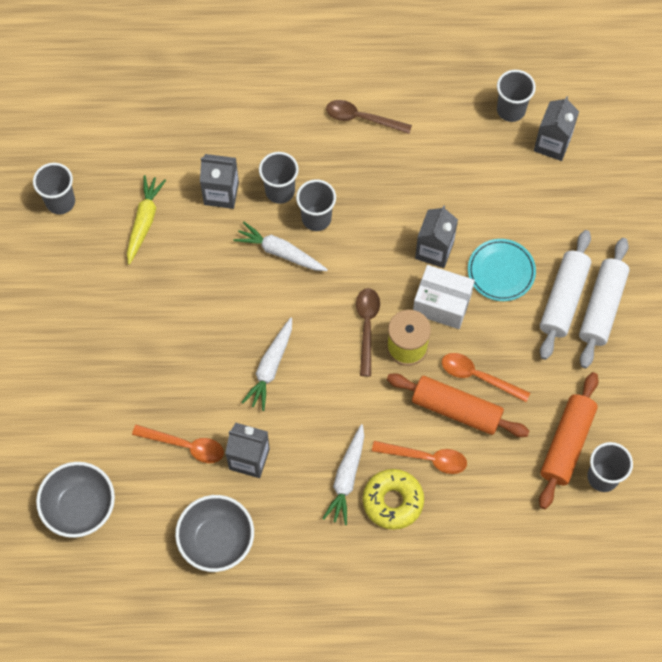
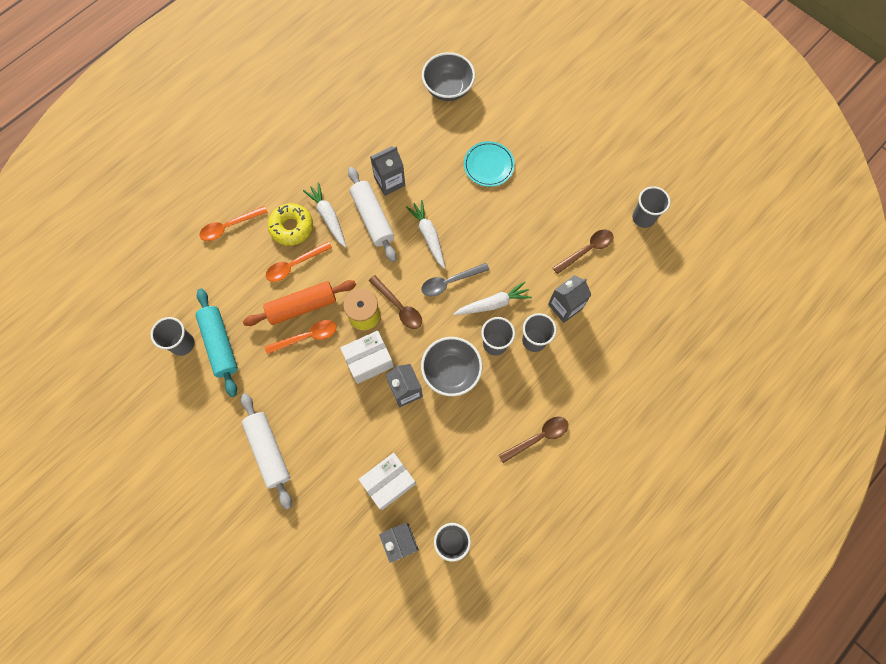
camera: 135 degrees right, 5 degrees up
(144, 221) = (587, 250): yellow carrot -> brown spoon
(185, 446) = (429, 159): orange spoon -> orange spoon (229, 226)
(217, 540) = (364, 131): grey bowl -> grey bowl (451, 371)
(297, 306) = (450, 282): none -> grey spoon
(501, 271) = (352, 416): turquoise plate -> turquoise plate (488, 165)
(520, 193) = (389, 482): none -> white box
(563, 299) = (297, 433): white rolling pin -> white rolling pin (373, 218)
(567, 444) = (220, 344): orange rolling pin -> turquoise rolling pin

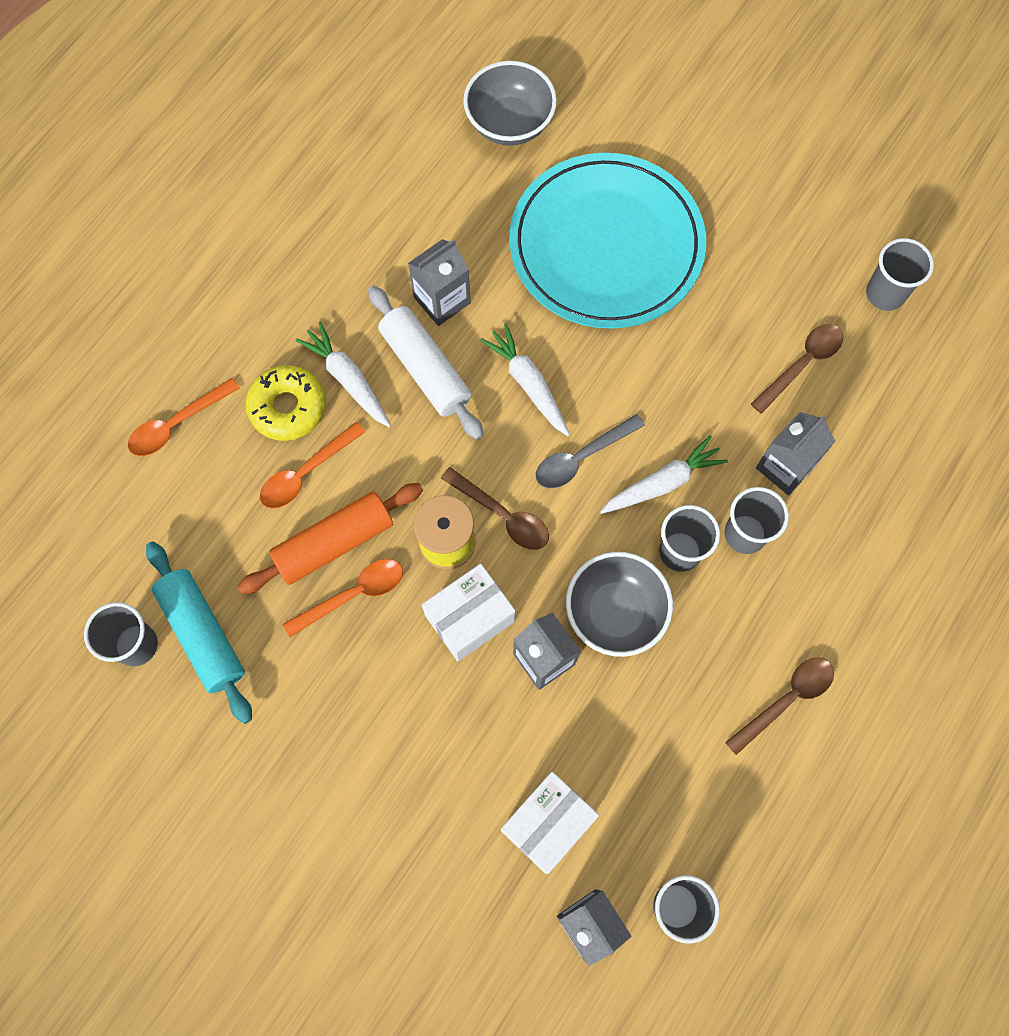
camera: 10 degrees left, 0 degrees up
(268, 451) = (327, 807): white rolling pin -> none
(488, 165) = (606, 245): turquoise plate -> turquoise plate, size x2.21

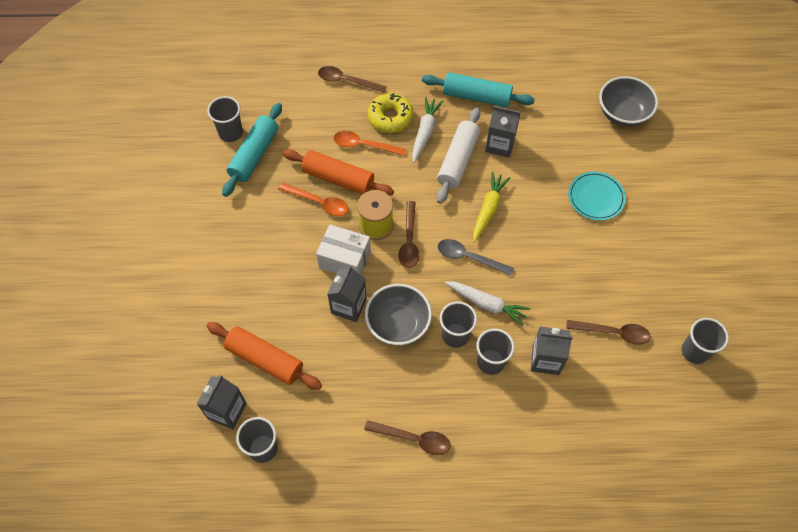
camera: 55 degrees right, 10 degrees down
(177, 424) = (347, 81): orange spoon -> brown spoon
(343, 275) = (476, 97): none -> turquoise rolling pin
(528, 383) = (488, 209): white carrot -> yellow carrot
(547, 824) = (265, 360): white box -> orange rolling pin
(606, 245) = (596, 197): turquoise plate -> turquoise plate, size x0.45

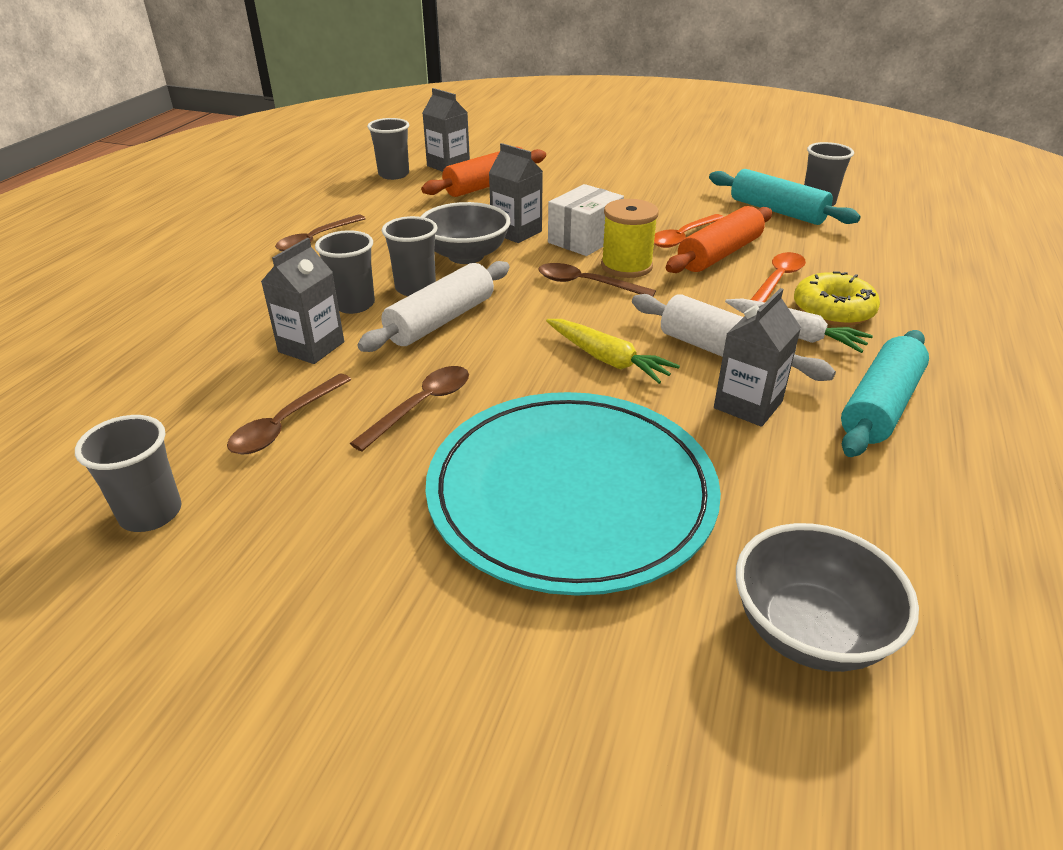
camera: 110 degrees right, 25 degrees down
(347, 81) = (918, 288): brown spoon -> brown spoon (421, 406)
(469, 257) = (528, 323): grey spoon -> none
(486, 304) = (440, 320): white carrot -> white rolling pin
(596, 197) = (571, 494): turquoise plate -> turquoise plate, size x2.21

